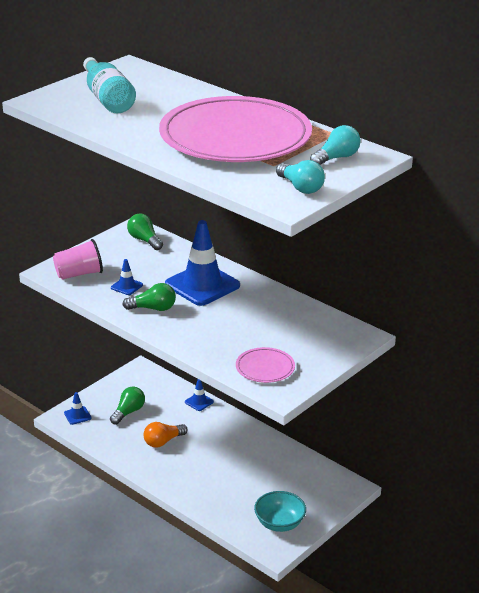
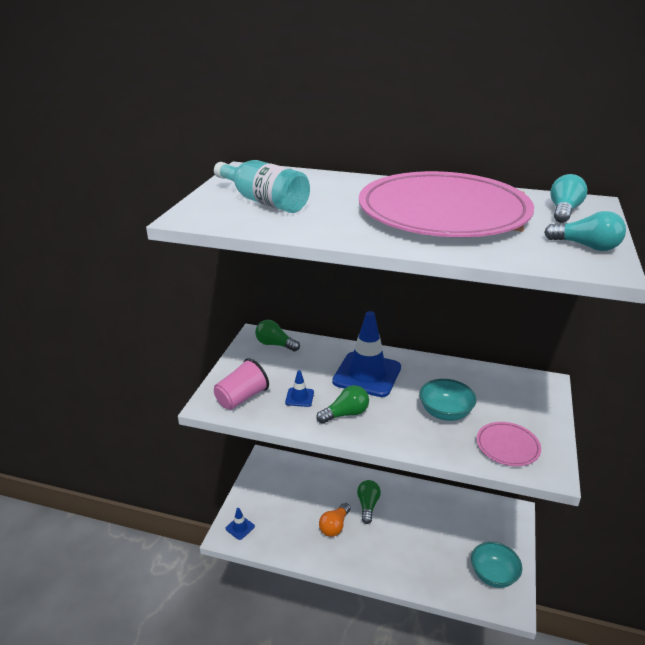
camera: 25 degrees left, 0 degrees up
(128, 412) = (283, 506): green light bulb -> green light bulb (367, 505)
(199, 402) = (336, 473): blue traffic cone -> none
(239, 331) = (445, 413): none -> turquoise bowl

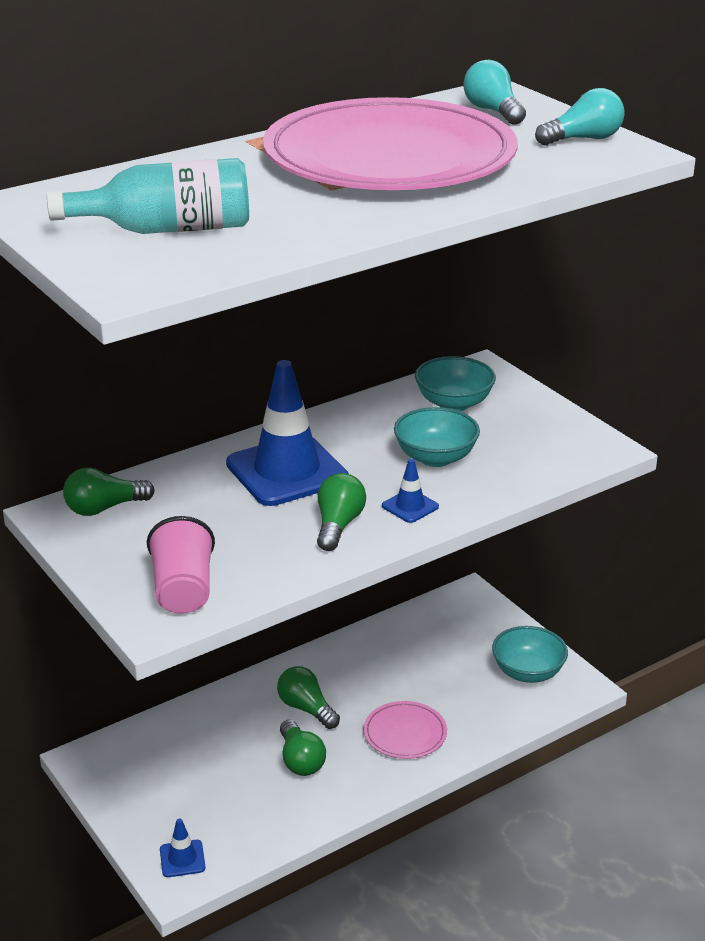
camera: 50 degrees left, 0 degrees up
(299, 397) = (254, 544): blue traffic cone -> blue traffic cone (410, 506)
(334, 526) = (300, 760): orange light bulb -> green light bulb
(501, 391) = (454, 403): none -> turquoise bowl
(507, 446) = (540, 451): pink plate -> pink plate (405, 733)

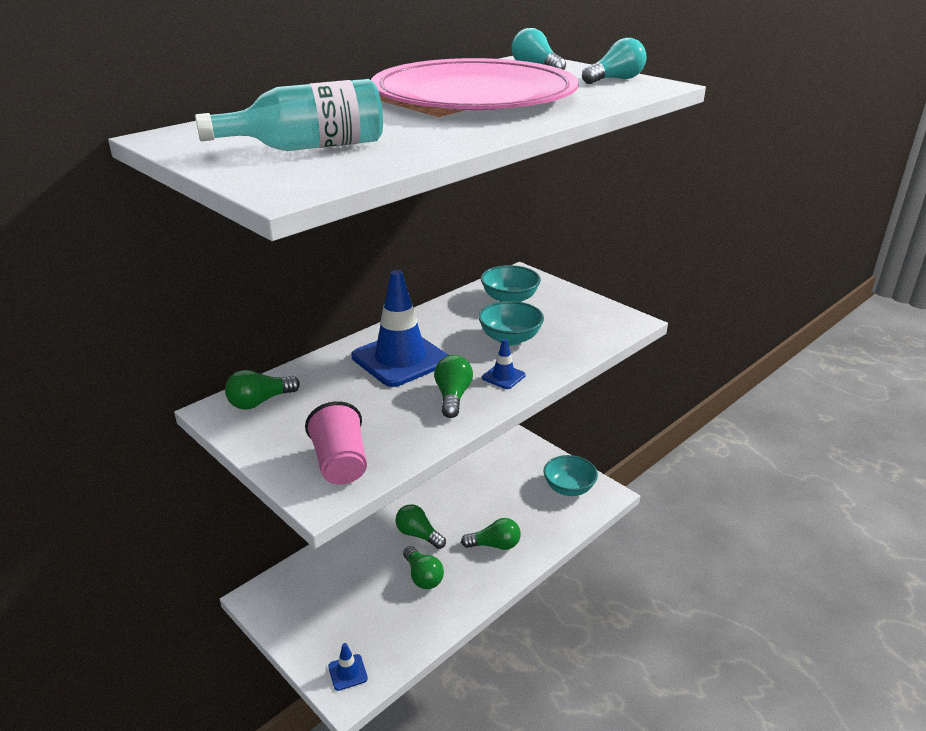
camera: 10 degrees left, 0 degrees up
(405, 733) = (494, 545): pink plate -> green light bulb

